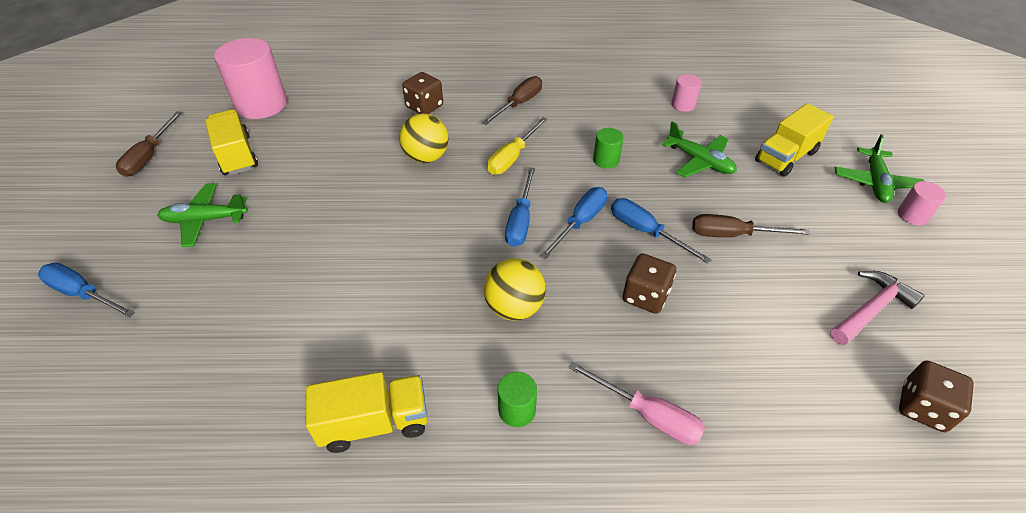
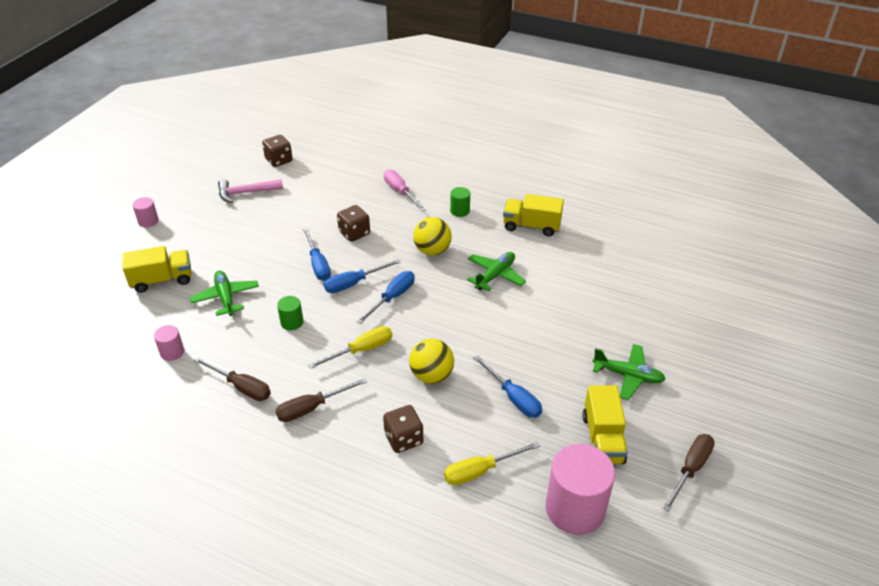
camera: 155 degrees left, 5 degrees down
(83, 294) = (710, 344): blue screwdriver -> blue screwdriver (513, 398)
(348, 105) = (480, 471): none -> yellow screwdriver
(732, 235) = (267, 246): brown screwdriver -> brown screwdriver (241, 387)
(875, 182) = (135, 245): green plane -> green plane (495, 275)

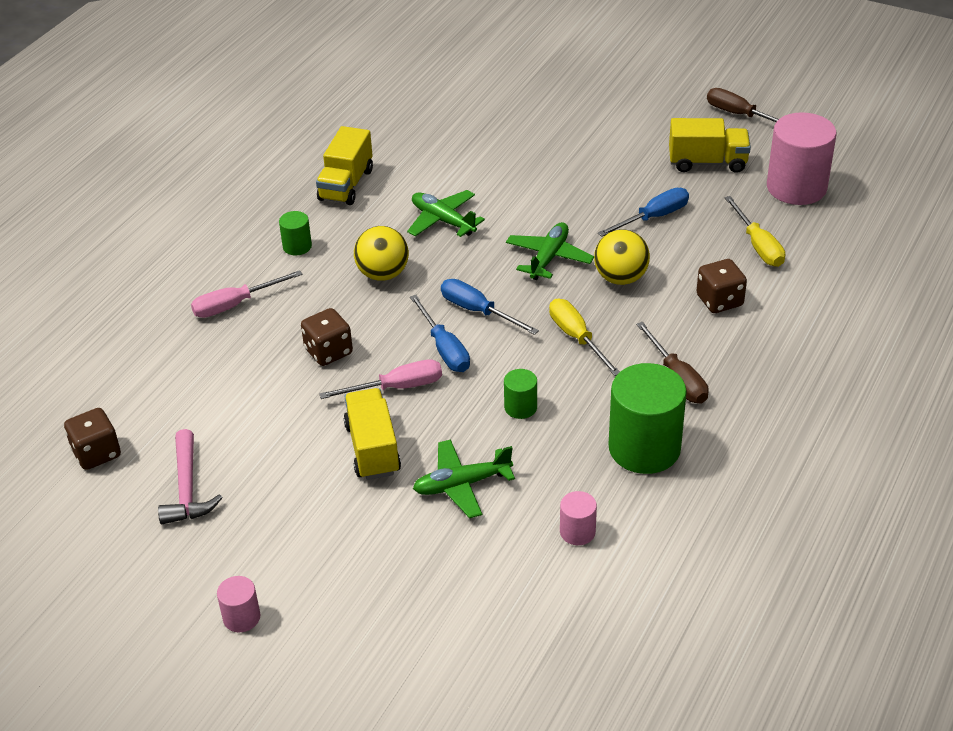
camera: 85 degrees left, 0 degrees up
(162, 280) = (411, 570): yellow truck -> yellow truck (372, 449)
(241, 387) = (644, 448): brown screwdriver -> green cylinder
(318, 264) = (397, 387): blue screwdriver -> pink screwdriver
(628, 376) = (619, 137): green plane -> green plane (549, 258)

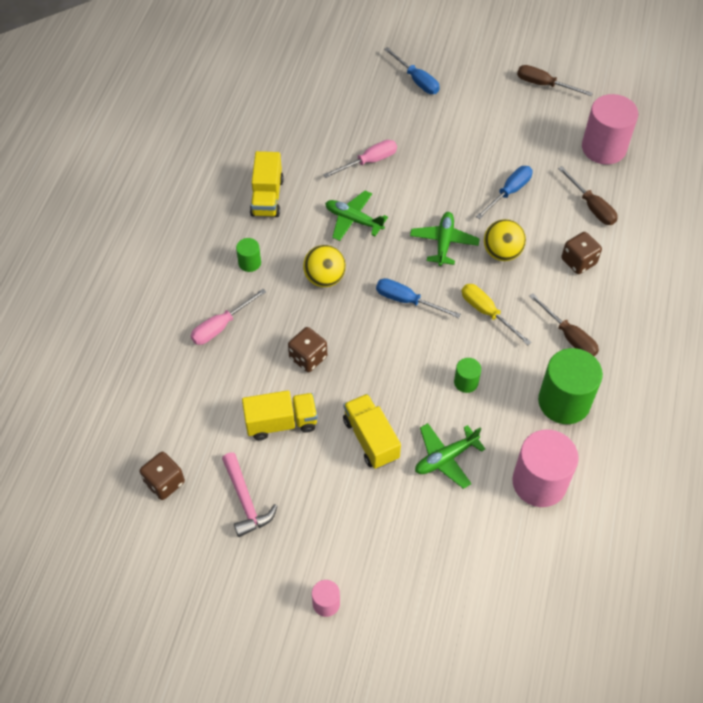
camera: 15 degrees left, 15 degrees up
(397, 387) = (370, 381): pink screwdriver -> pink screwdriver (369, 162)
(444, 349) = (393, 339): blue screwdriver -> blue screwdriver (416, 80)
(577, 532) = (539, 482): pink cylinder -> pink cylinder, size x2.12
(707, 162) = (533, 134): yellow truck -> yellow truck (281, 423)
(758, 245) = (591, 206): yellow screwdriver -> brown screwdriver

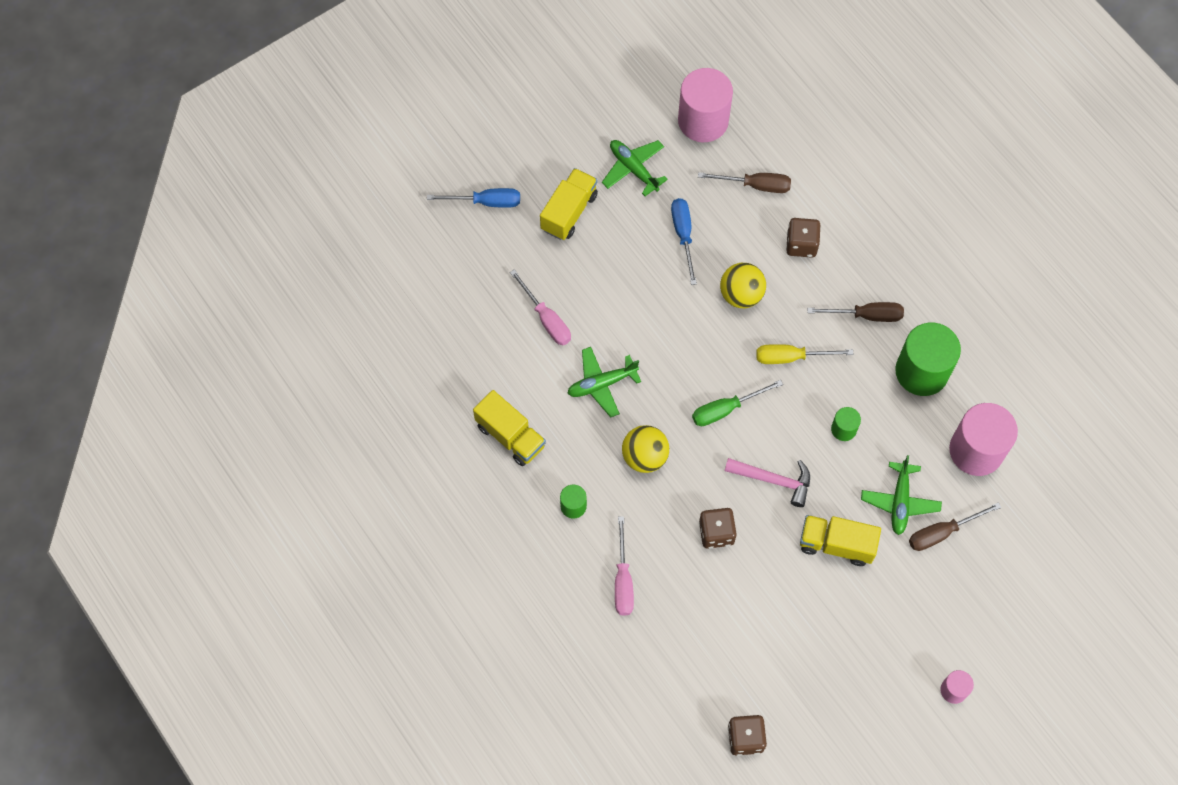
camera: 50 degrees left, 10 degrees up
(246, 501) = (815, 685): pink hammer -> pink hammer (774, 480)
(281, 423) = (763, 603): yellow truck -> yellow truck (569, 212)
(369, 162) = (546, 319): pink screwdriver -> pink screwdriver turned 135 degrees clockwise
(407, 301) = (726, 409): blue screwdriver -> green screwdriver
(444, 242) = (690, 331): green plane -> green plane (633, 169)
(544, 85) = (589, 104): brown screwdriver -> brown screwdriver (942, 532)

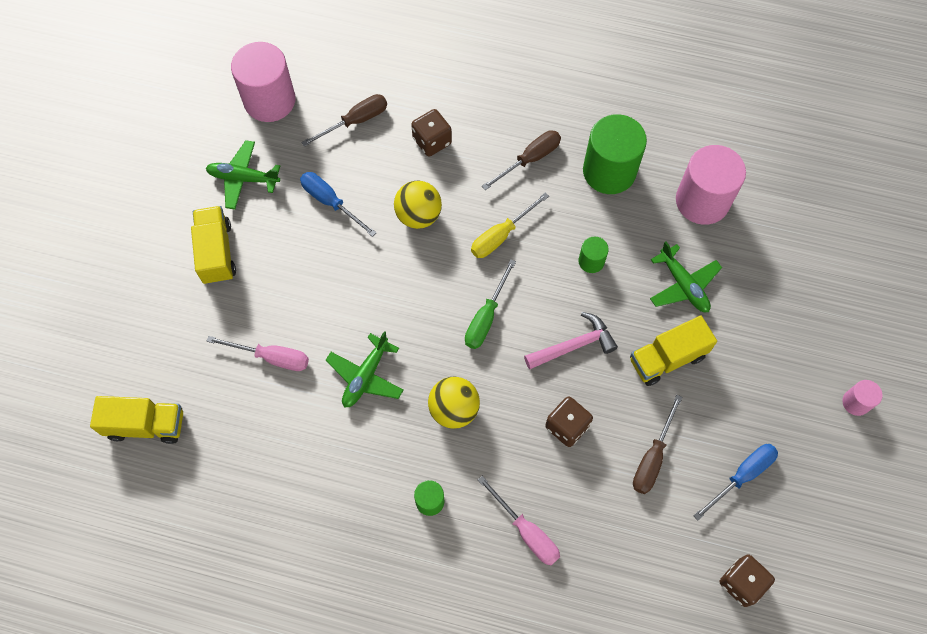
camera: 40 degrees left, 0 degrees up
(486, 202) = (135, 297): blue screwdriver -> blue screwdriver (742, 476)
(510, 436) = (323, 484): yellow truck -> yellow truck (146, 425)
(942, 532) = (735, 284): brown screwdriver -> brown screwdriver (652, 457)

